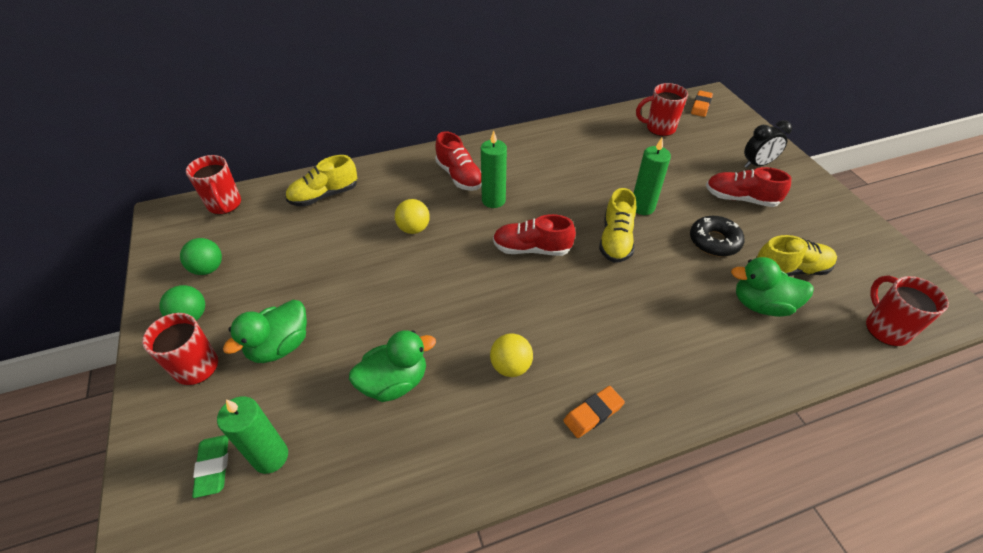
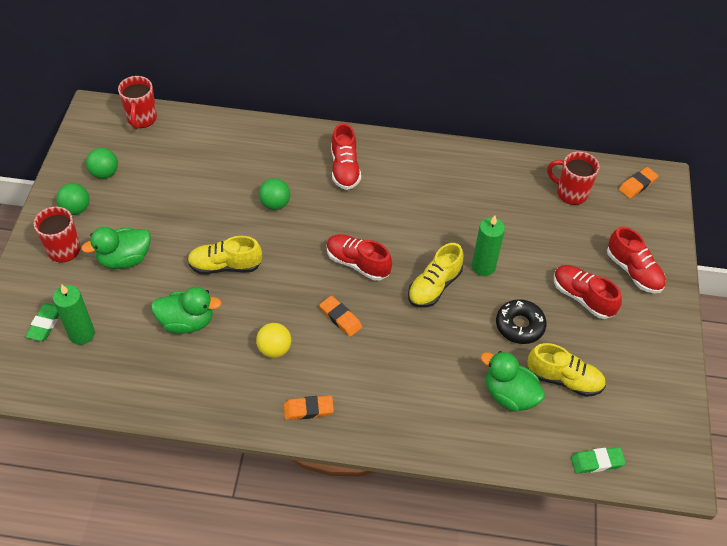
camera: 25 degrees right, 5 degrees up
(324, 195) = (222, 142): yellow shoe -> yellow shoe (225, 266)
(414, 228) = (275, 204): yellow ball -> green ball
(493, 200) = (357, 205): green candle -> none
(554, 305) = (340, 318): none -> orange eraser
(757, 164) = (633, 271): black clock -> red shoe
(885, 328) = (597, 462): red mug -> green eraser

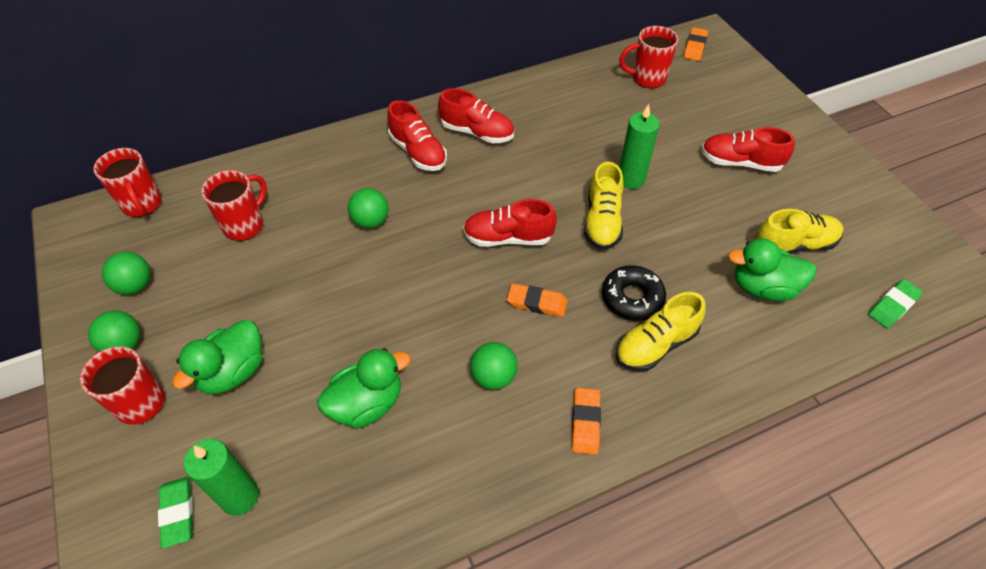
camera: 30 degrees left, 0 degrees up
(194, 165) = (245, 225): none -> red mug
(225, 266) = (365, 315): yellow shoe -> yellow shoe (655, 345)
(274, 349) = (493, 377): yellow ball -> green ball
(308, 409) = (585, 422): orange eraser -> orange eraser turned 45 degrees counterclockwise
(519, 325) = (711, 216): black donut -> black donut (632, 298)
(633, 271) = (759, 119): red shoe -> red shoe (477, 132)

